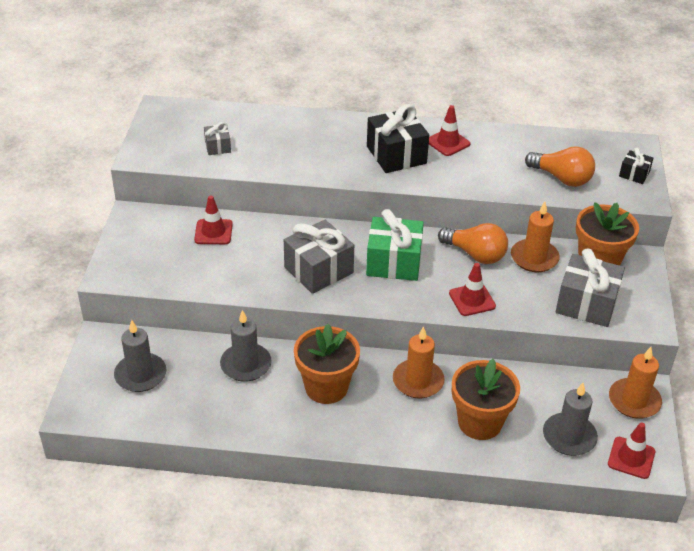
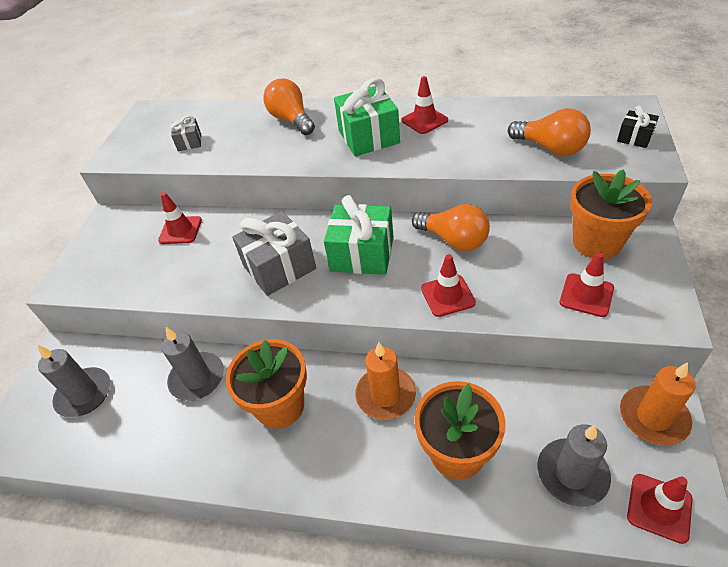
camera: 10 degrees right, 5 degrees up
(317, 131) = (291, 120): none -> orange light bulb
(396, 155) = (369, 137): black gift -> green gift
(534, 258) = (521, 240): orange candle -> none
(586, 304) = (586, 295): grey gift -> red traffic cone

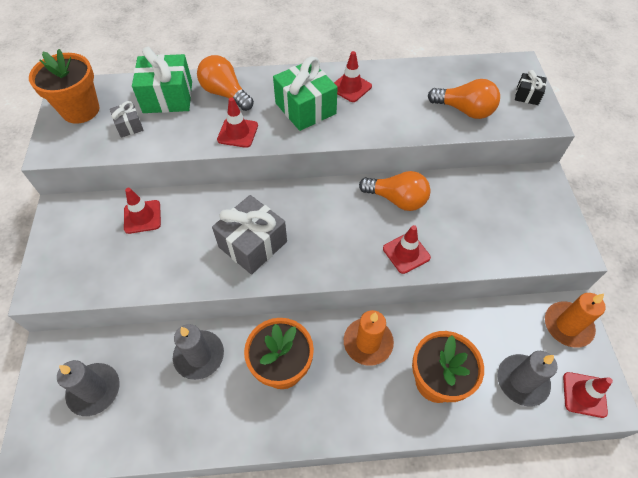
camera: 20 degrees left, 10 degrees up
(362, 254) = (323, 222): green gift -> green gift (168, 97)
(586, 295) = (512, 238): red traffic cone -> red traffic cone (237, 133)
(596, 242) = (509, 189): orange flower pot -> orange flower pot (80, 110)

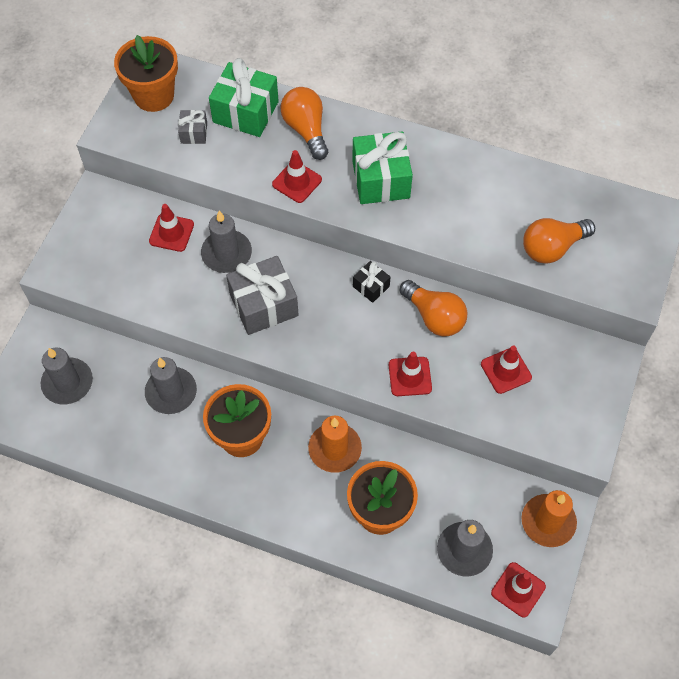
camera: 25 degrees right, 5 degrees up
(199, 215) = (226, 253): none -> grey candle
(350, 87) = (443, 172): red traffic cone -> red traffic cone (506, 370)
(464, 110) = (552, 248): orange light bulb -> orange light bulb turned 105 degrees clockwise
(527, 95) = (637, 257): black gift -> black gift (371, 286)

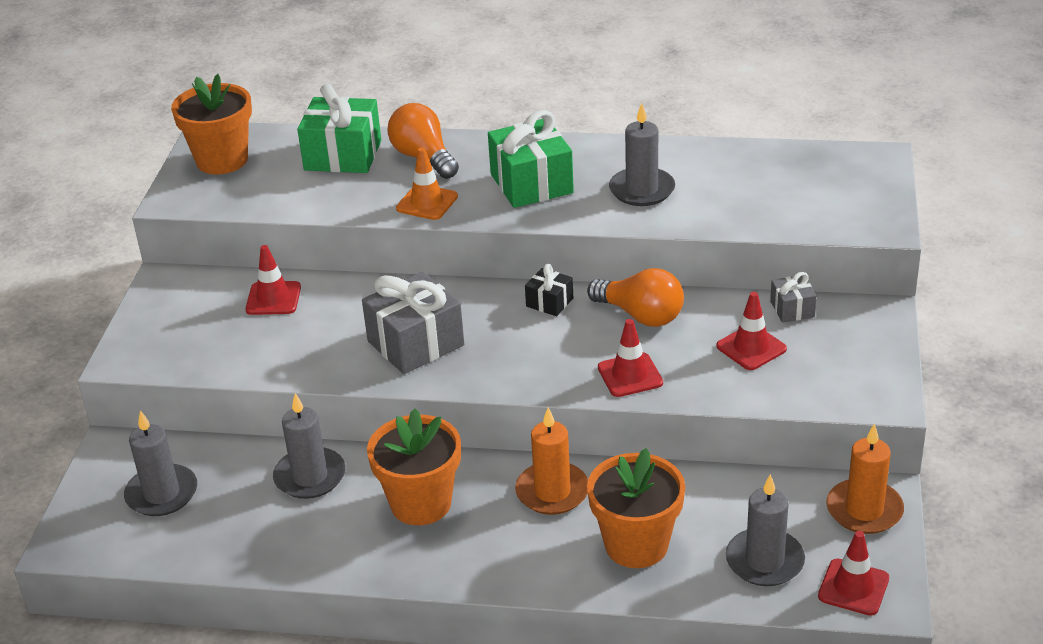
camera: 10 degrees left, 25 degrees down
(194, 133) = (282, 183): grey gift -> grey gift (792, 309)
(226, 253) = (352, 305): grey candle -> grey candle (642, 190)
(297, 182) = (427, 202): red traffic cone -> orange traffic cone
(552, 248) = (765, 205): orange light bulb -> none

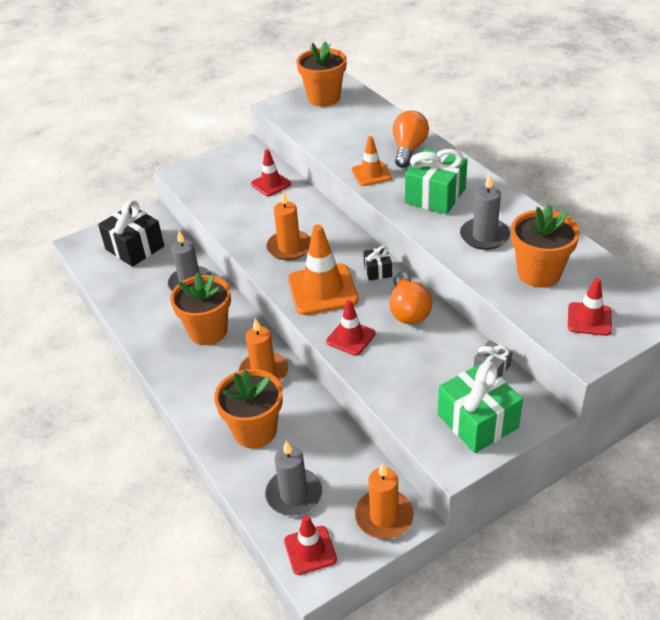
camera: 50 degrees right, 5 degrees up
(162, 494) = (135, 248): grey candle -> black gift
(343, 155) = (376, 126): green gift -> green gift (477, 421)
(415, 343) = (289, 247): grey gift -> orange candle
(525, 356) = (323, 290): none -> orange traffic cone
(741, 190) = (539, 273): none -> orange flower pot
(751, 348) = (433, 372): red traffic cone -> red traffic cone (589, 319)

